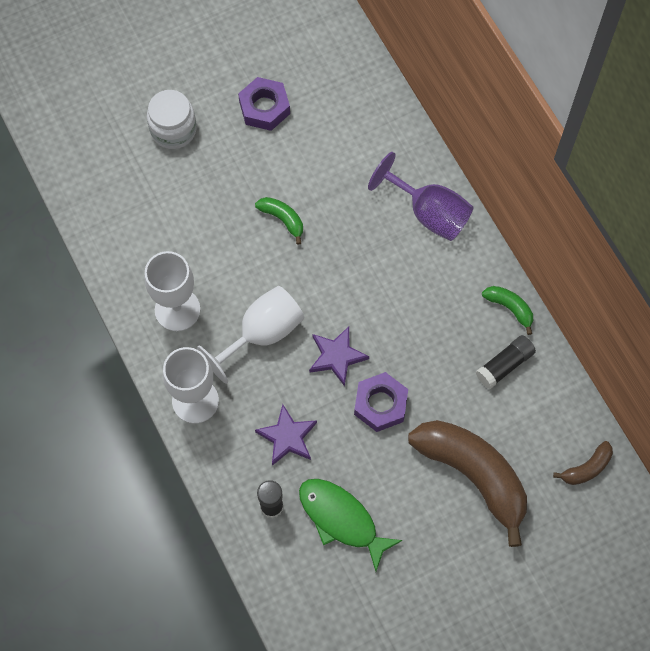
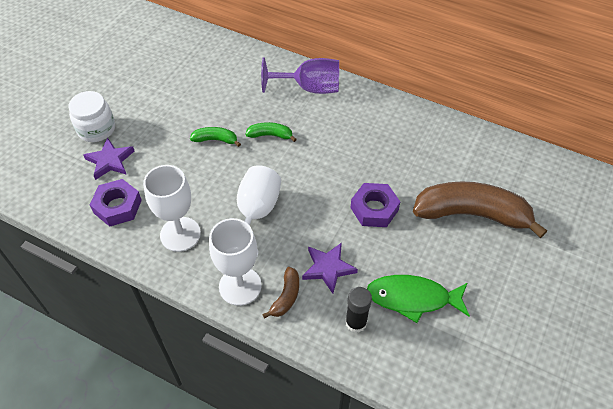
camera: 35 degrees left, 15 degrees down
(264, 108) = (154, 87): purple nut -> purple nut (117, 206)
(336, 356) = (319, 198): purple star -> purple star (110, 161)
(504, 365) = (430, 141): black glue stick -> none
(510, 308) = (404, 110): green banana -> green banana (270, 135)
(586, 468) = (533, 168): brown banana -> brown banana (286, 297)

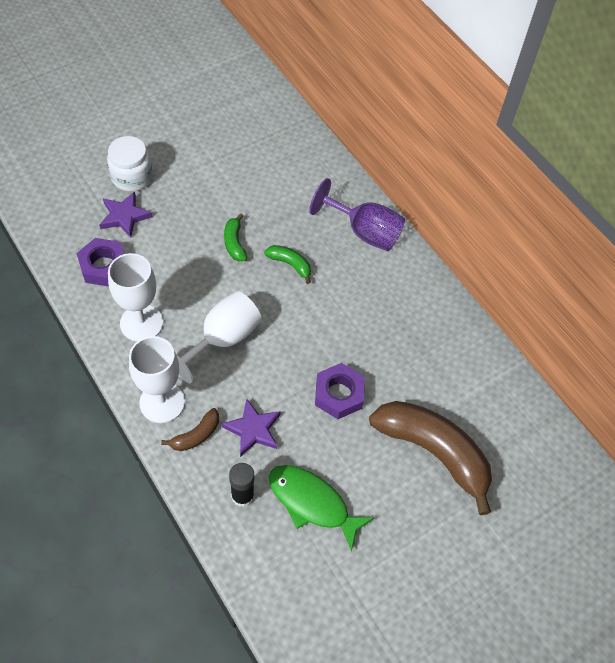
camera: 25 degrees right, 5 degrees up
(216, 140) = (234, 243): green banana -> green banana turned 135 degrees counterclockwise

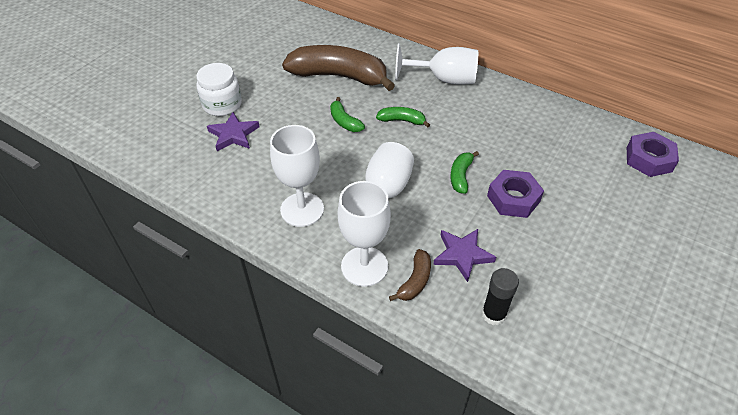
camera: 20 degrees left, 10 degrees down
(103, 266) = (238, 178): purple nut -> purple nut (648, 159)
(306, 349) = (460, 176): none -> green banana
(312, 503) = (558, 293): green fish -> none
(364, 232) = (444, 79): purple goblet -> white goblet
(434, 452) = (622, 211): brown banana -> brown banana (339, 76)

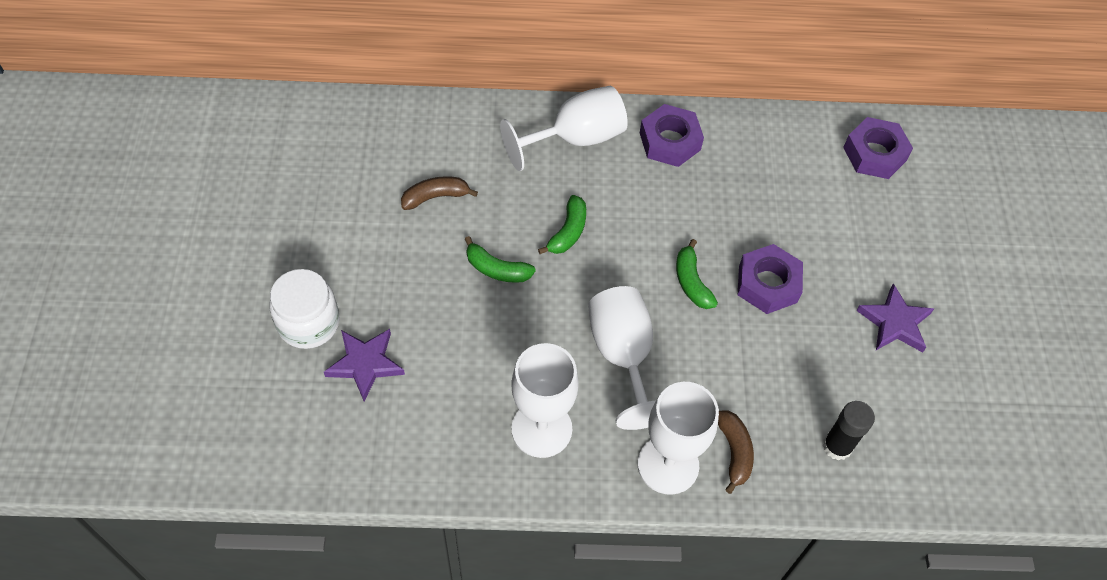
camera: 35 degrees left, 10 degrees up
(339, 76) = (435, 197): brown banana -> brown banana, size x0.44
(402, 120) = (568, 232): green banana -> green banana turned 135 degrees clockwise
(462, 255) = (761, 390): purple star -> purple star (895, 322)
(503, 101) = (670, 141): none -> purple nut

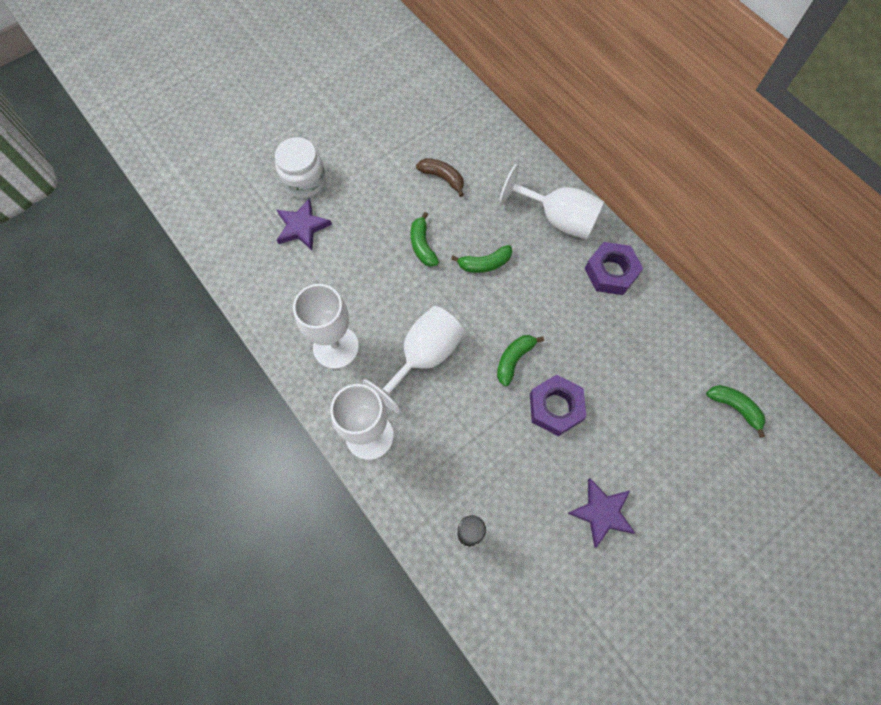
camera: 55 degrees right, 10 degrees up
(734, 452) = (410, 470): brown banana -> none
(874, 154) = (735, 407): purple nut -> green banana

